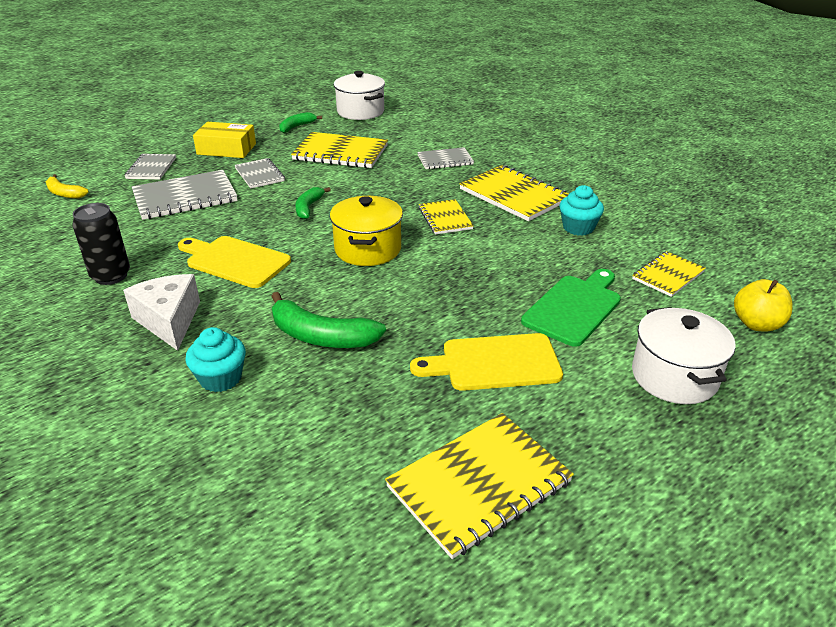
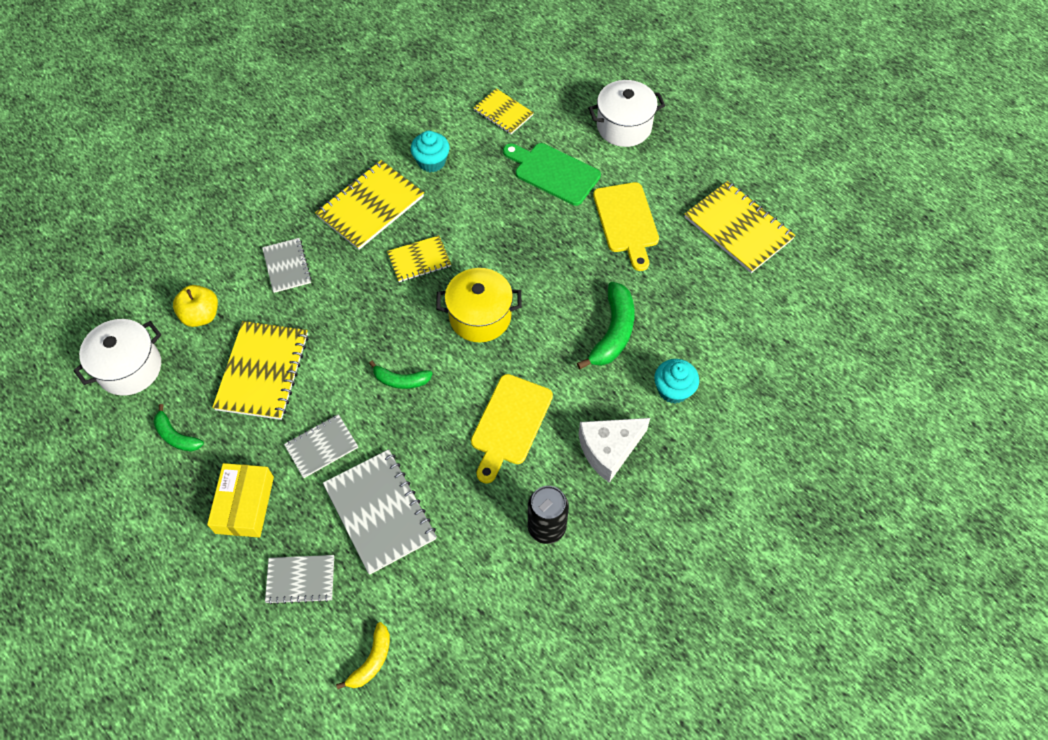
camera: 95 degrees left, 25 degrees up
(756, 324) = (560, 75): yellow apple -> yellow apple (201, 315)

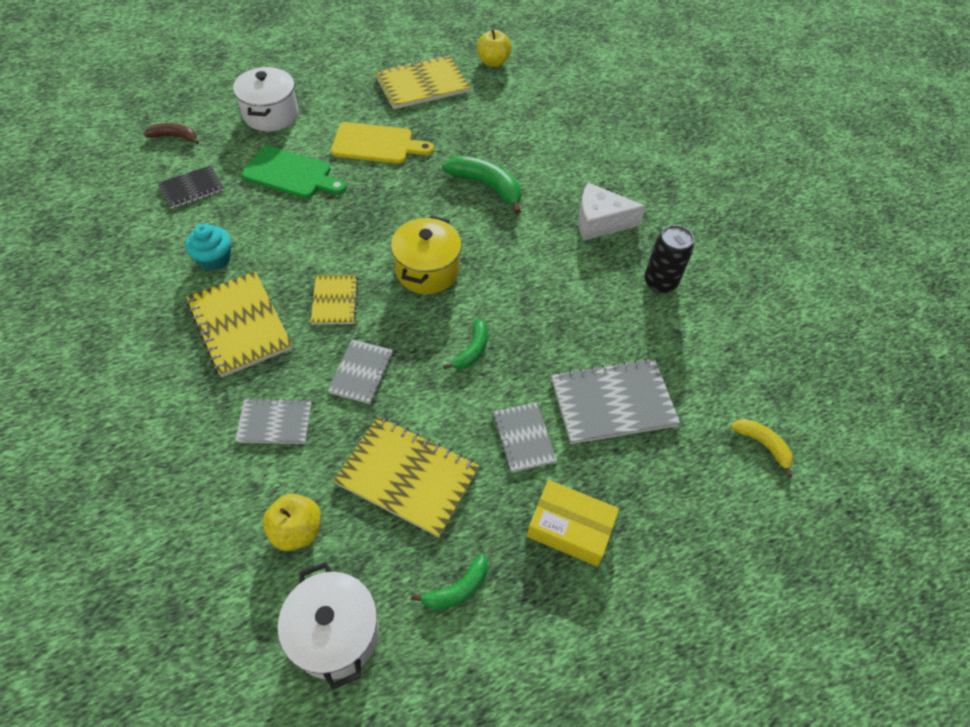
camera: 75 degrees left, 5 degrees down
(300, 580) = (669, 489): grey notebook -> grey notebook (361, 372)
(503, 113) = (192, 188): yellow notebook -> black notebook
(509, 424) = (551, 280): yellow cutting board -> none
(553, 172) = (291, 174): green cutting board -> green cutting board turned 120 degrees counterclockwise
(559, 74) = (174, 137): none -> brown banana
(609, 450) = (599, 222): white cheese -> white cheese turned 105 degrees clockwise
(673, 389) = (557, 167): turquoise cupcake -> none
(817, 280) = (493, 62): none -> yellow apple

